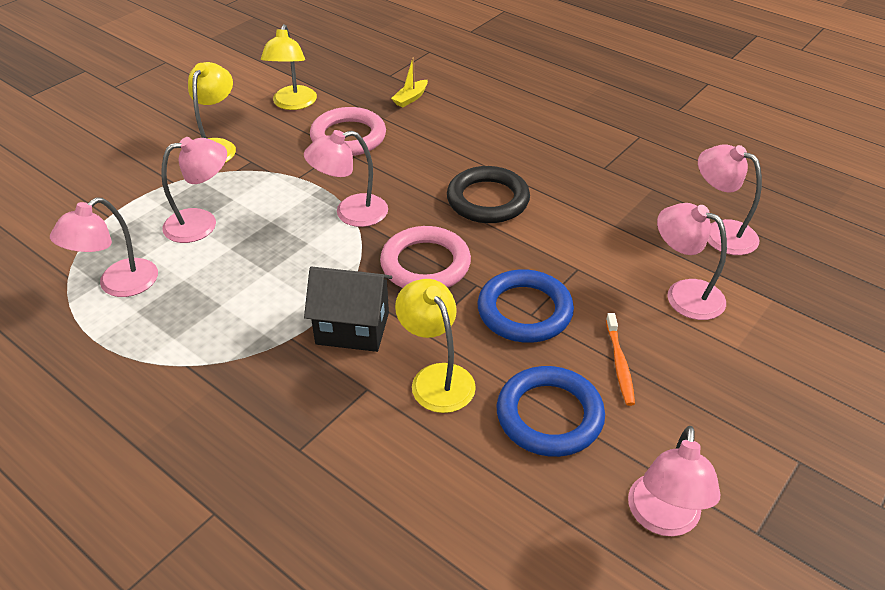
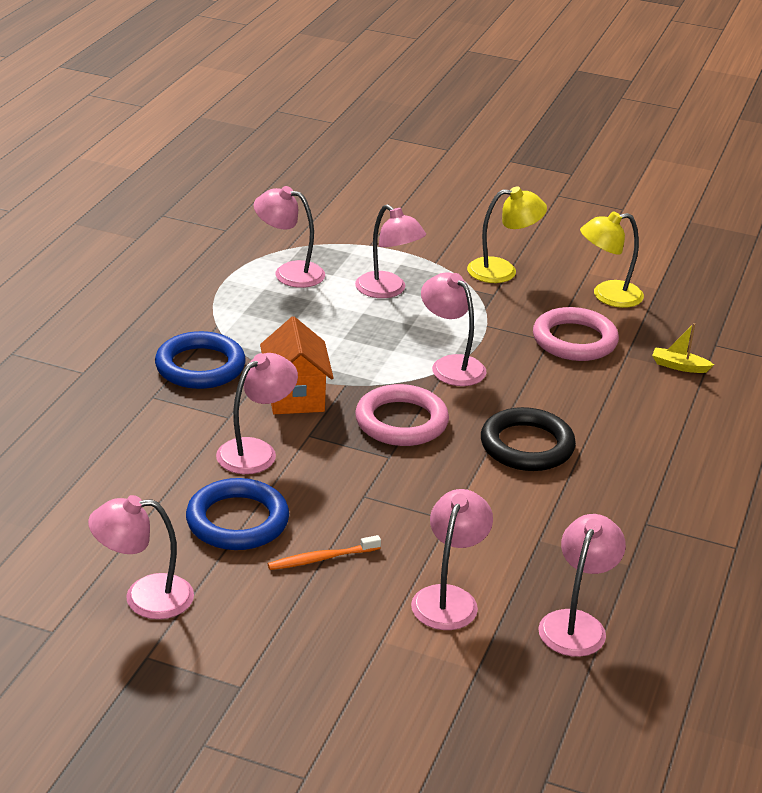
camera: 70 degrees right, 10 degrees down
(352, 328) = (295, 396): black house -> orange house
(436, 378) = (256, 451): yellow lamp -> pink lamp
(524, 311) = (366, 491): blue ring -> blue ring (200, 366)

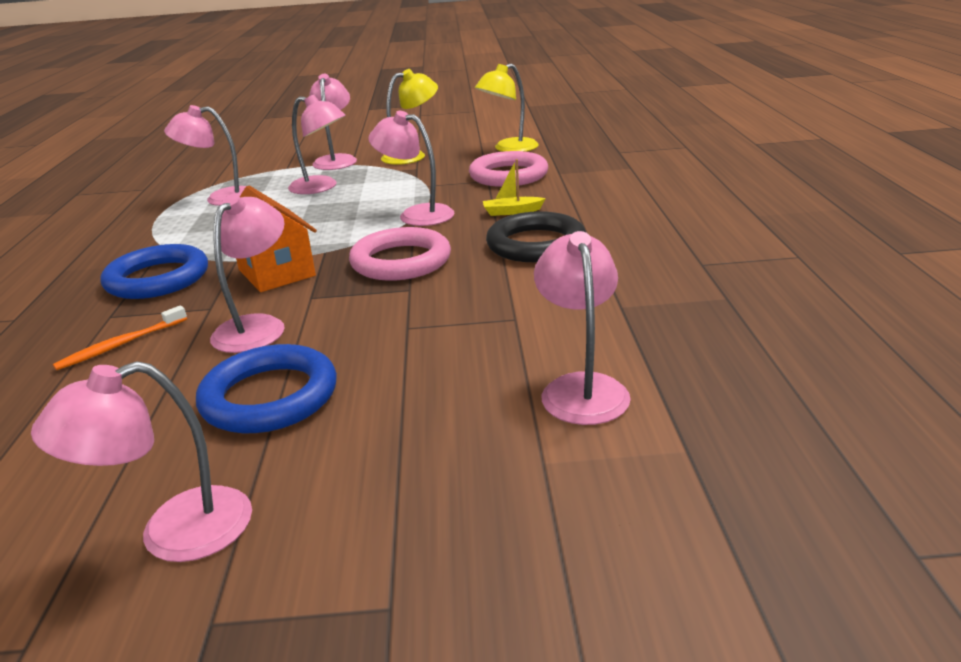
camera: 20 degrees left, 5 degrees down
(321, 558) = (400, 400): orange toothbrush -> orange toothbrush (120, 345)
(576, 624) = (738, 363): pink lamp -> pink lamp (336, 160)
(679, 366) = (607, 168): yellow boat -> yellow boat (512, 212)

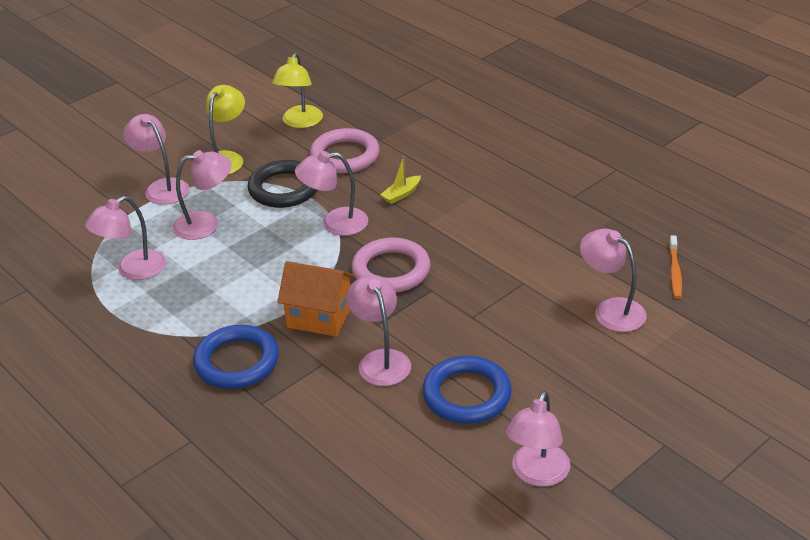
camera: 40 degrees left, 10 degrees up
(120, 345) = (313, 415): orange toothbrush -> orange toothbrush (675, 272)
(536, 244) = (458, 219): black ring -> black ring (284, 189)

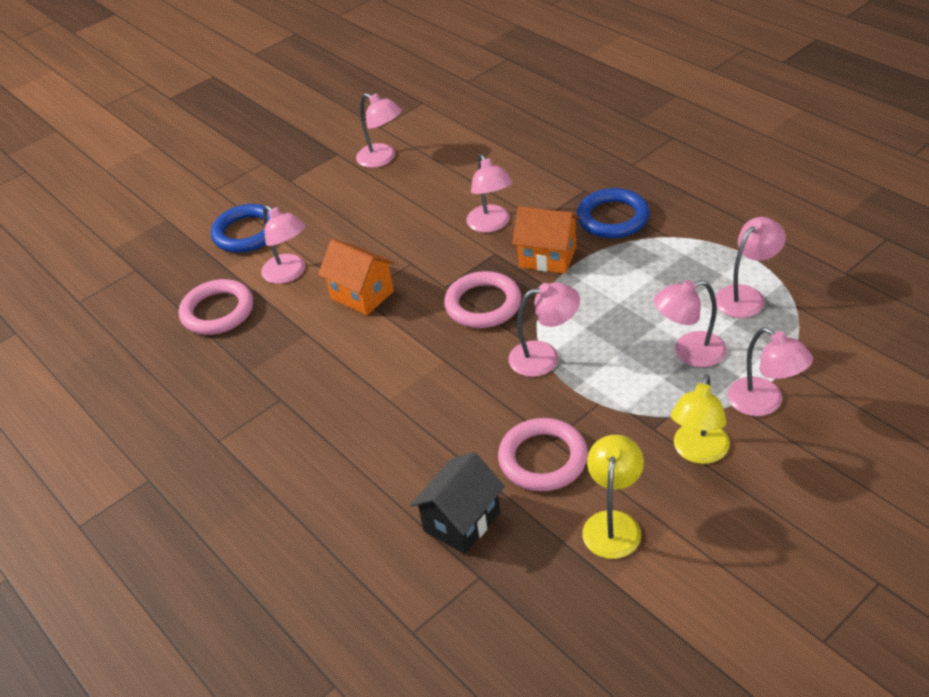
camera: 175 degrees left, 5 degrees up
(284, 189) = (611, 404): black ring -> none
(401, 194) = (472, 398): yellow boat -> none
(407, 123) = (462, 521): none -> black house
(466, 395) = (424, 203): blue ring -> blue ring (247, 233)
(520, 284) = (362, 295): none -> orange house
(537, 474) = (382, 159): pink lamp -> pink lamp turned 105 degrees clockwise
(675, 272) = (217, 311): orange toothbrush -> pink ring

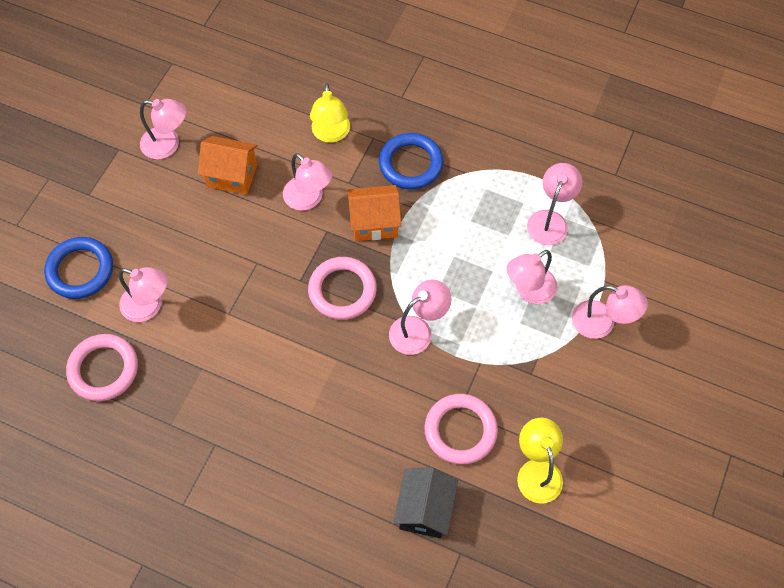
camera: 30 degrees left, 20 degrees up
(362, 295) = (230, 311): orange house -> orange house (232, 175)
(698, 452) = (572, 385): yellow lamp -> yellow lamp (331, 134)

